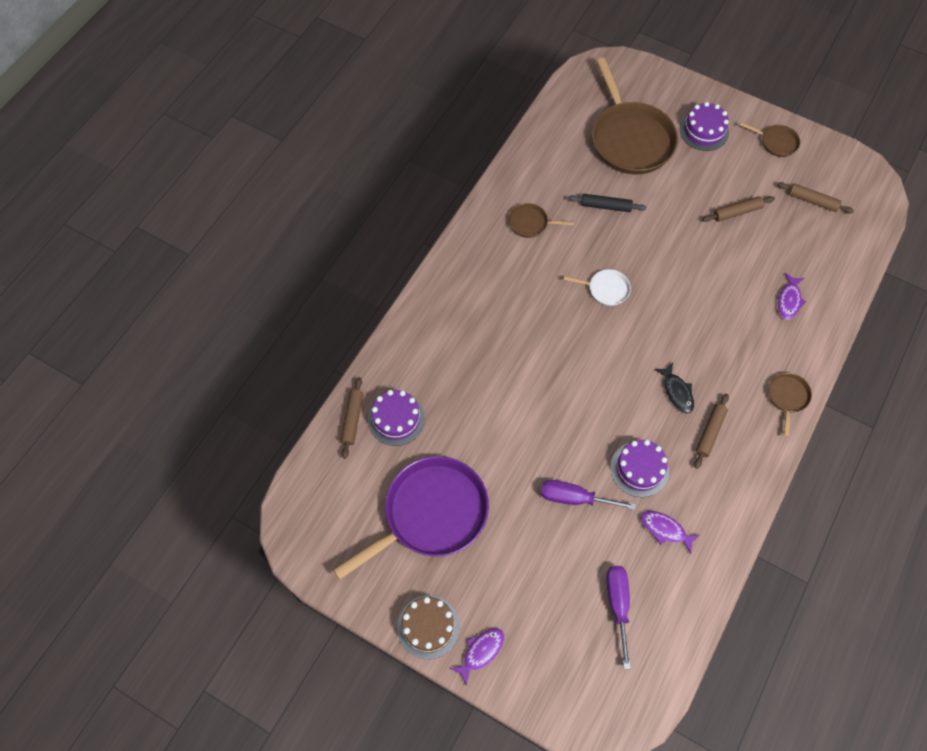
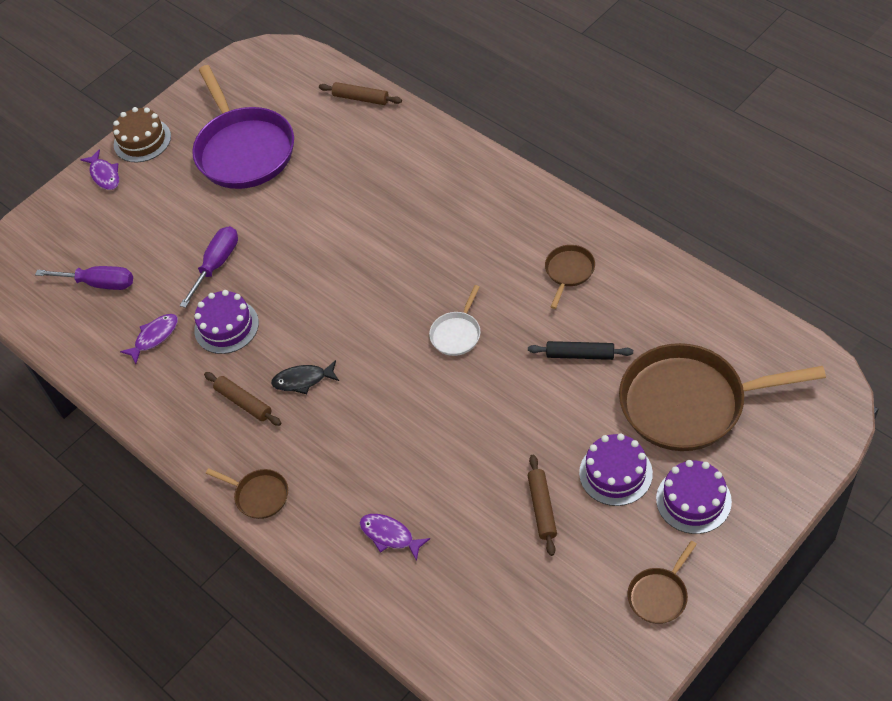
camera: 110 degrees right, 10 degrees down
(396, 419) = (350, 131): purple cake -> purple cake (615, 473)
(606, 206) = (580, 355): black rolling pin -> black rolling pin turned 75 degrees clockwise
(812, 201) = (543, 615): brown rolling pin -> none

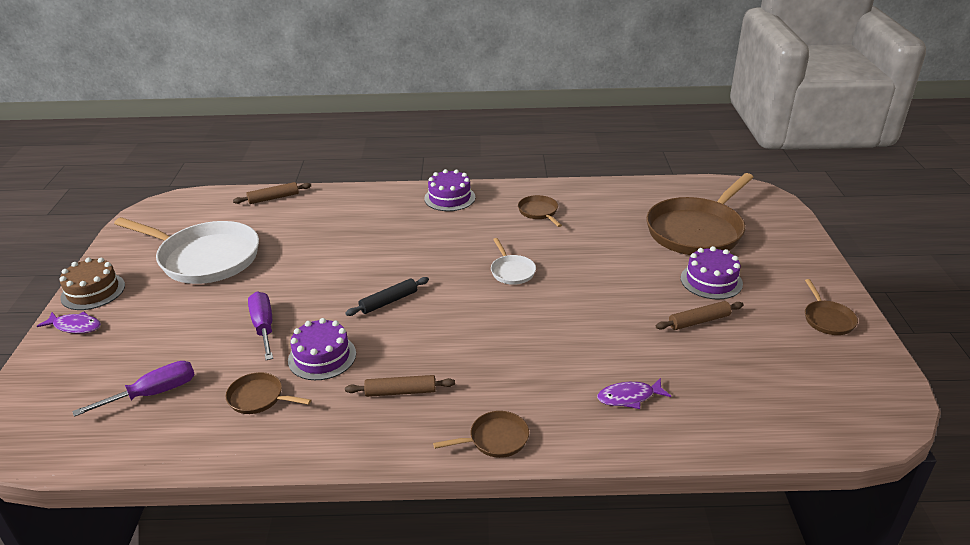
camera: 50 degrees left, 20 degrees down
(154, 337) = (259, 398): purple fish -> brown pan
(244, 150) = (205, 258): purple pan -> white pan
(303, 380) = (433, 352): black fish -> none
(542, 508) = (699, 321): brown rolling pin -> brown rolling pin turned 60 degrees counterclockwise
(580, 355) = (604, 242): black rolling pin -> black rolling pin (388, 301)
(693, 500) = (769, 268): purple cake -> purple cake (449, 198)

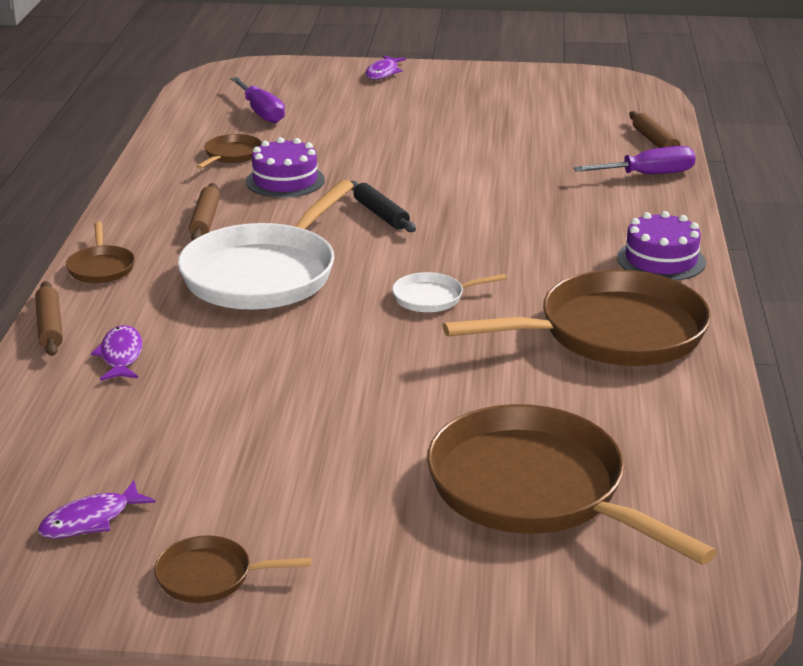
camera: 95 degrees right, 5 degrees down
(93, 291) = (444, 73): brown cake -> none
(205, 258) = (502, 115): white pan -> white pan (264, 274)
(264, 327) = (351, 151): purple screwdriver -> purple screwdriver (648, 175)
(539, 212) = (612, 333): brown pan -> brown pan, size x2.26
(699, 321) = (255, 438): brown rolling pin -> brown rolling pin (50, 327)
(711, 281) = (362, 472): purple cake -> none
(812, 371) = (91, 520): none -> purple fish

